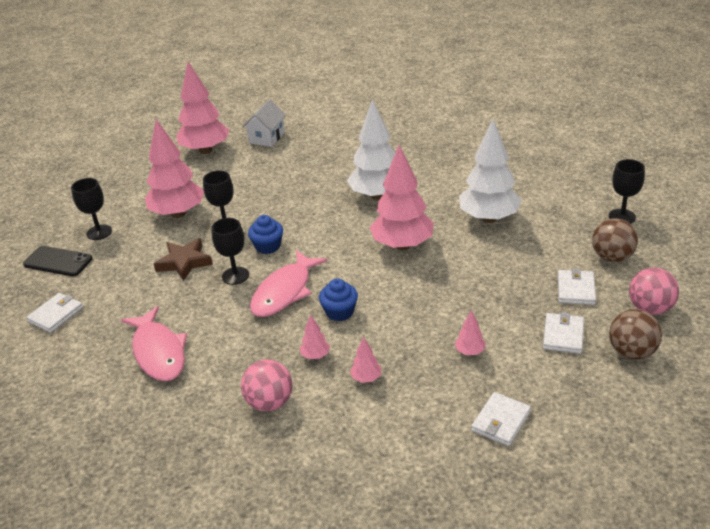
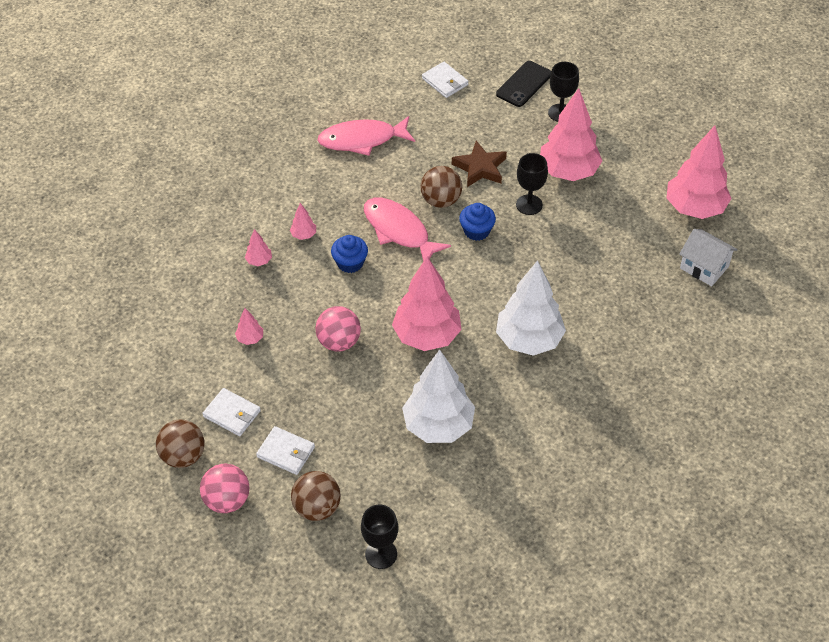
camera: 105 degrees right, 15 degrees up
(235, 276) = (441, 200): black goblet -> brown ball
(270, 402) = (267, 197): pink ball -> pink ball (339, 342)
(500, 421) = (165, 331): white wallet -> none

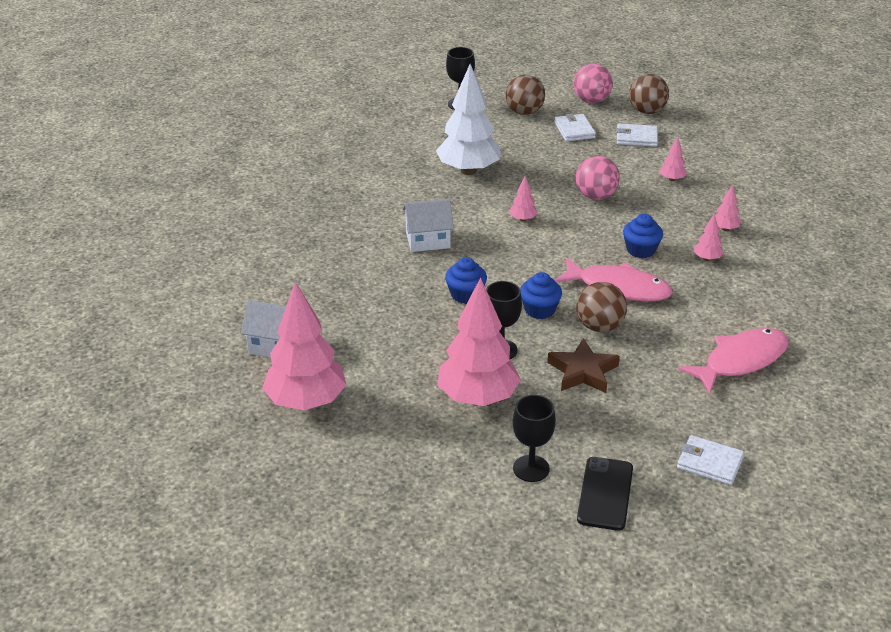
camera: 155 degrees right, 15 degrees down
(286, 452) = (574, 130): white wallet -> white wallet turned 75 degrees clockwise
(427, 336) = (523, 219): pink tree -> pink tree, size x0.41
(527, 266) = (465, 295): none -> blue cupcake
(529, 340) = (428, 240): white tree -> white house

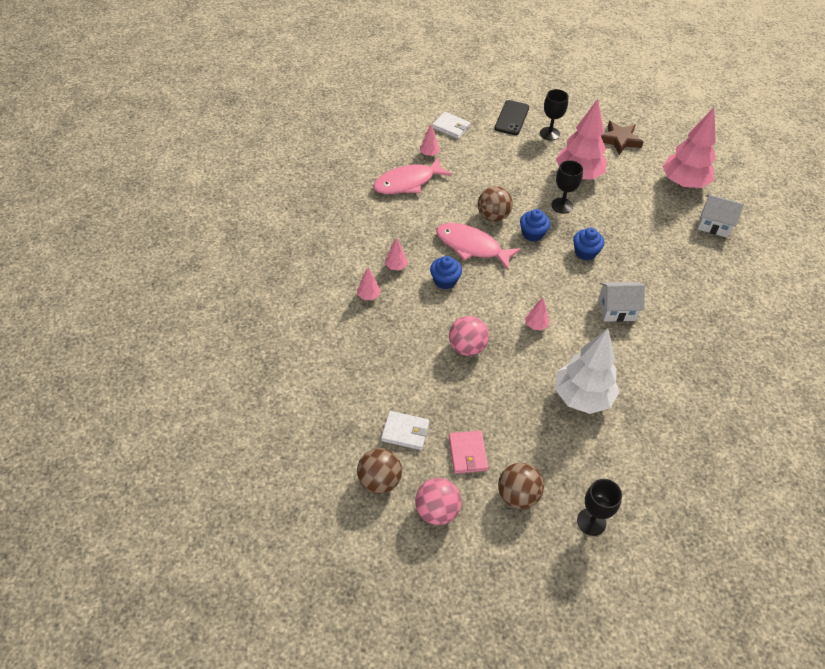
camera: 175 degrees left, 15 degrees up
(574, 130) = (467, 453): white wallet -> pink wallet
(583, 371) = (510, 185): brown star -> brown star (619, 140)
(672, 179) = (391, 362): pink tree -> pink tree (429, 154)

